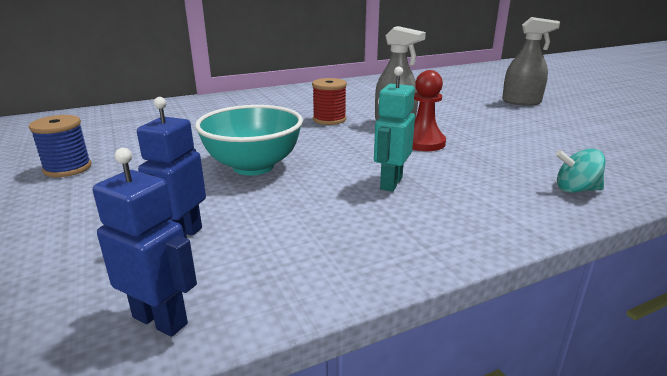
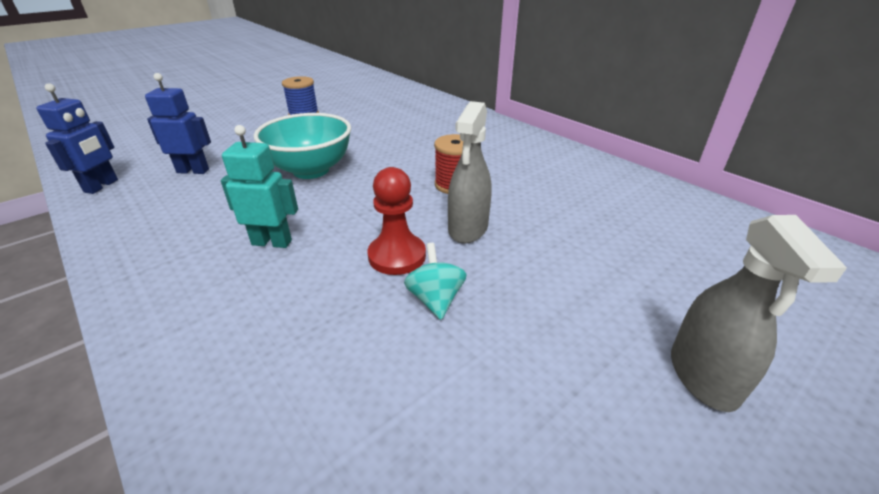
camera: 75 degrees right, 10 degrees up
(575, 190) = (238, 407): turquoise spinning top -> turquoise spinning top (435, 299)

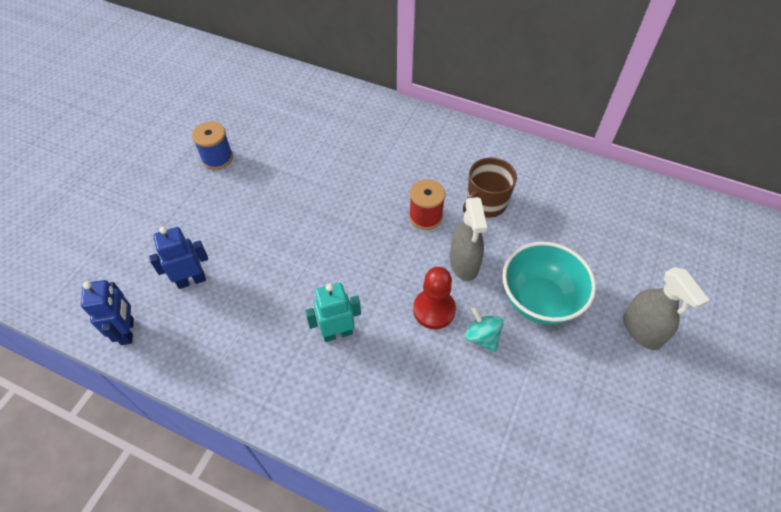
camera: 25 degrees left, 20 degrees up
(311, 170) = (297, 240): turquoise bowl -> turquoise bowl (539, 300)
(531, 191) = (485, 203): none -> brown mug

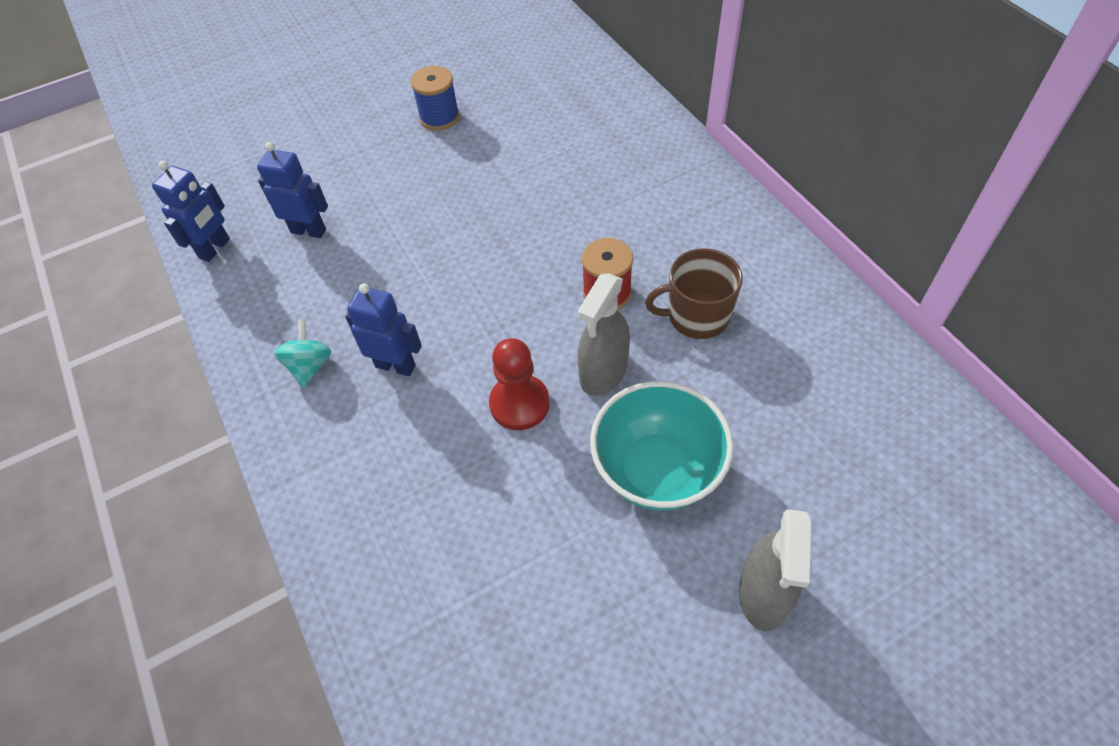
camera: 40 degrees right, 0 degrees up
(337, 333) = (396, 365): turquoise robot -> blue robot
(482, 336) = (546, 468): turquoise spinning top -> turquoise spinning top (310, 366)

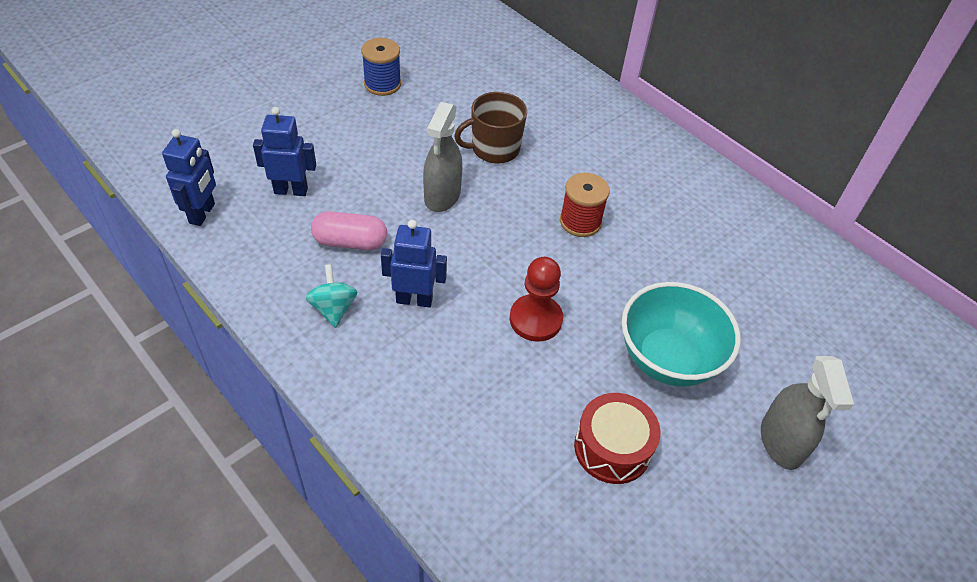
camera: 20 degrees left, 5 degrees down
(350, 293) = (350, 242): none -> pink capsule
(558, 568) = (612, 448): none -> red drum
(603, 372) = (598, 286): grey spray bottle -> grey spray bottle (442, 196)
(696, 316) = (660, 234): brown mug -> brown mug (494, 149)

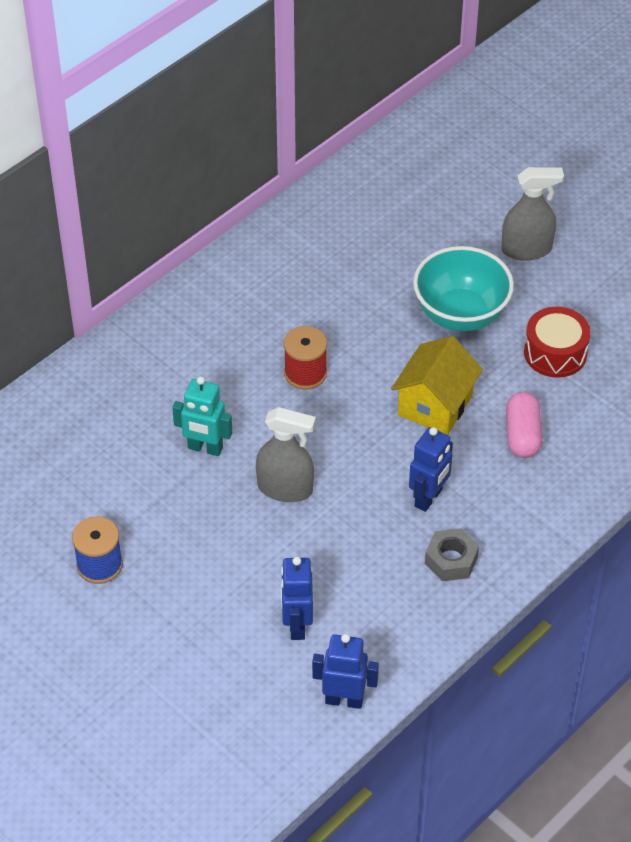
camera: 90 degrees left, 0 degrees up
(333, 308) = (451, 560): turquoise spinning top -> grey nut
(350, 242) = (363, 559): pink capsule -> pink capsule (522, 435)
(414, 300) = (429, 498): blue robot -> blue robot turned 150 degrees counterclockwise
(494, 149) = (205, 448): brown mug -> turquoise robot
(535, 319) = (435, 405): red pawn -> yellow house

